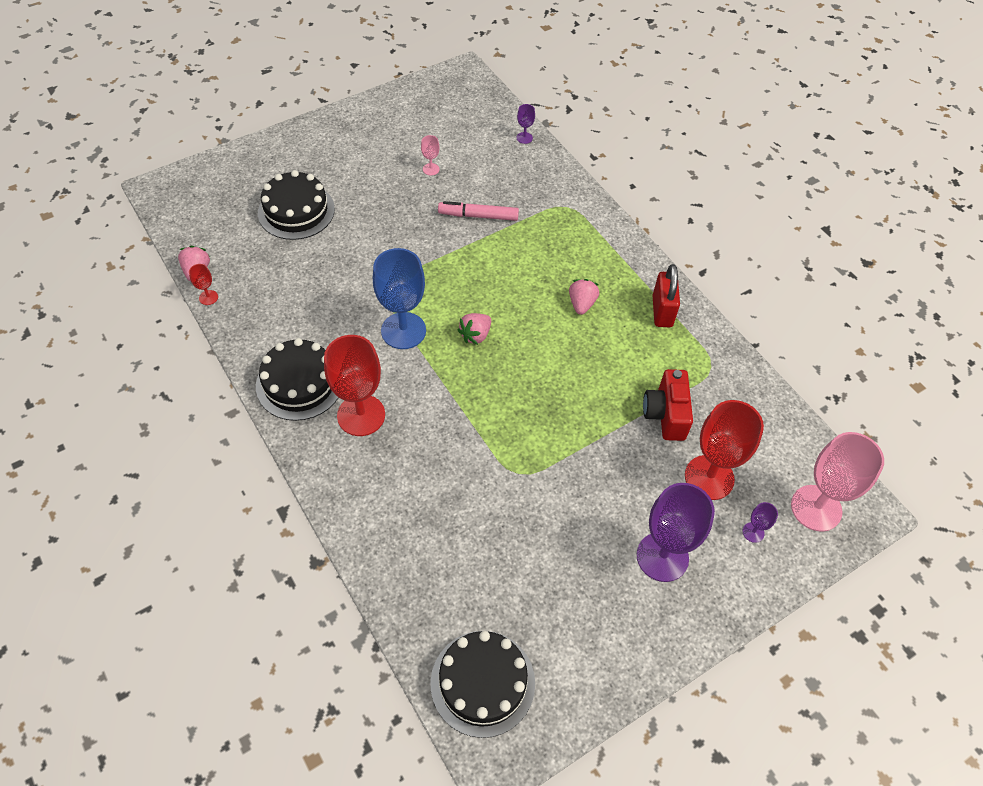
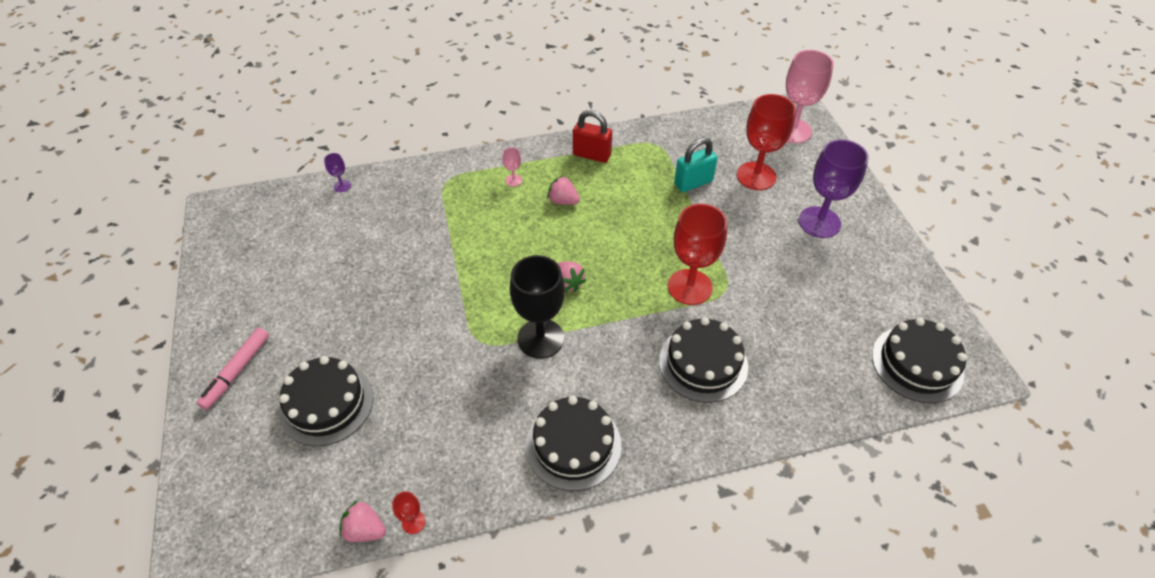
camera: 70 degrees left, 5 degrees down
(361, 415) = (631, 396): red goblet -> red goblet (689, 287)
(403, 331) = (540, 338): blue goblet -> black goblet
(417, 468) = (703, 363): none -> black cake
(431, 169) = (338, 267): pink goblet -> pink goblet (513, 180)
(478, 216) = (423, 245): pink marker -> pink marker (237, 371)
(665, 414) = (693, 183): red camera -> turquoise padlock
(753, 532) = (806, 167): purple goblet -> none

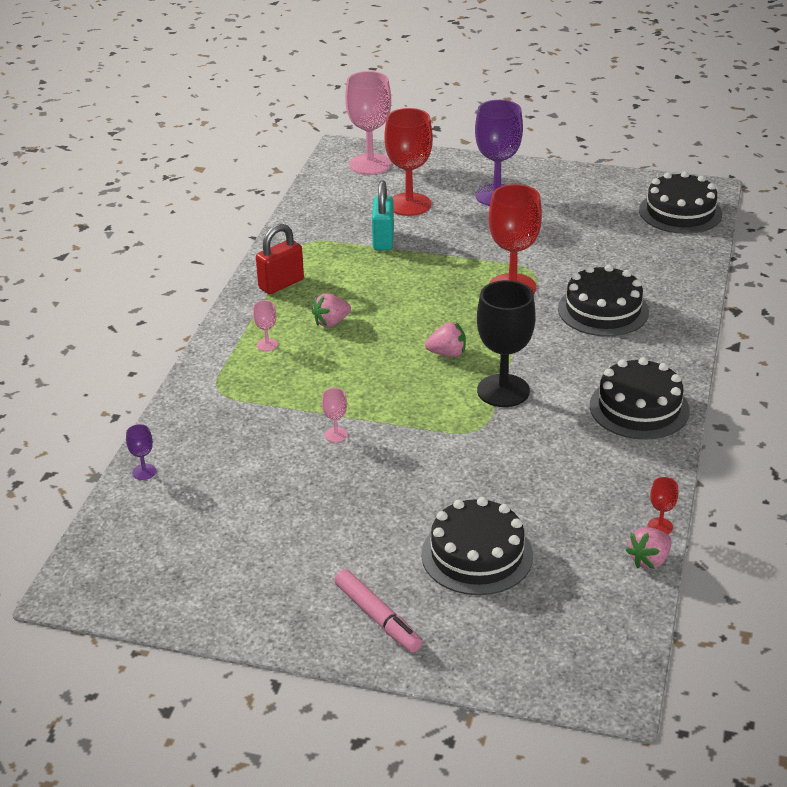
camera: 60 degrees left, 15 degrees down
(429, 262) = (336, 434): none -> pink goblet

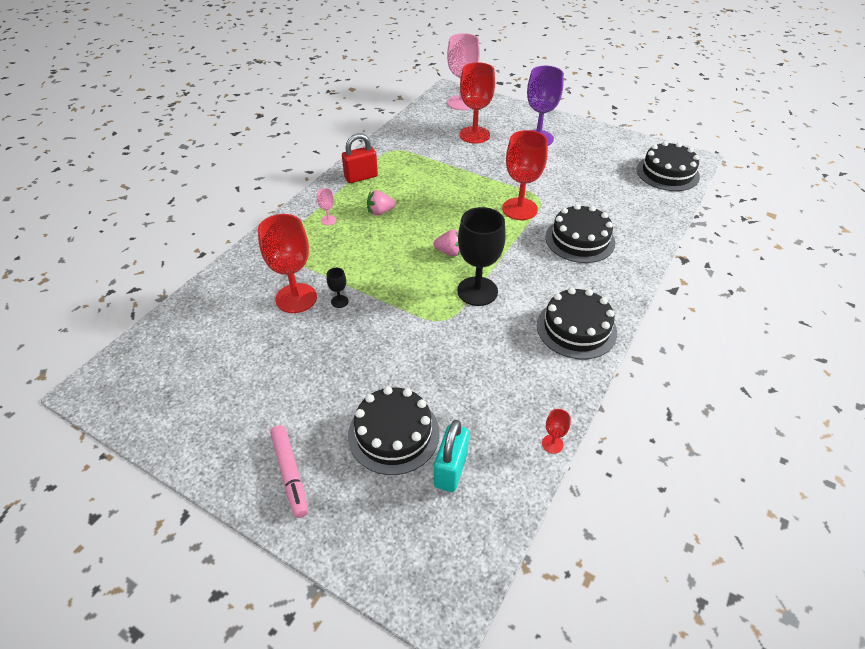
camera: 15 degrees right, 10 degrees up
(144, 472) = (194, 302): purple goblet -> none
(277, 442) = (296, 298): none -> red goblet
(336, 434) = (339, 301): pink goblet -> black goblet
(383, 240) = (445, 157): turquoise padlock -> turquoise padlock (451, 469)
(649, 560) = (531, 475): pink strawberry -> none

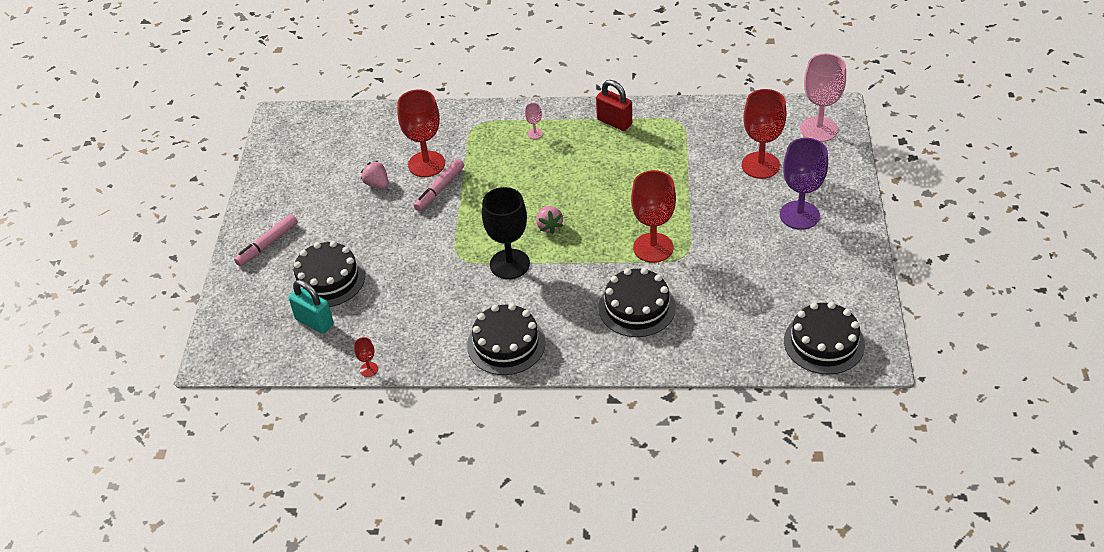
camera: 65 degrees right, 0 degrees up
(339, 301) = (439, 189): black goblet -> pink marker
(380, 212) = (572, 158): pink strawberry -> pink strawberry (377, 184)
(451, 469) = (314, 322): turquoise padlock -> turquoise padlock turned 45 degrees clockwise

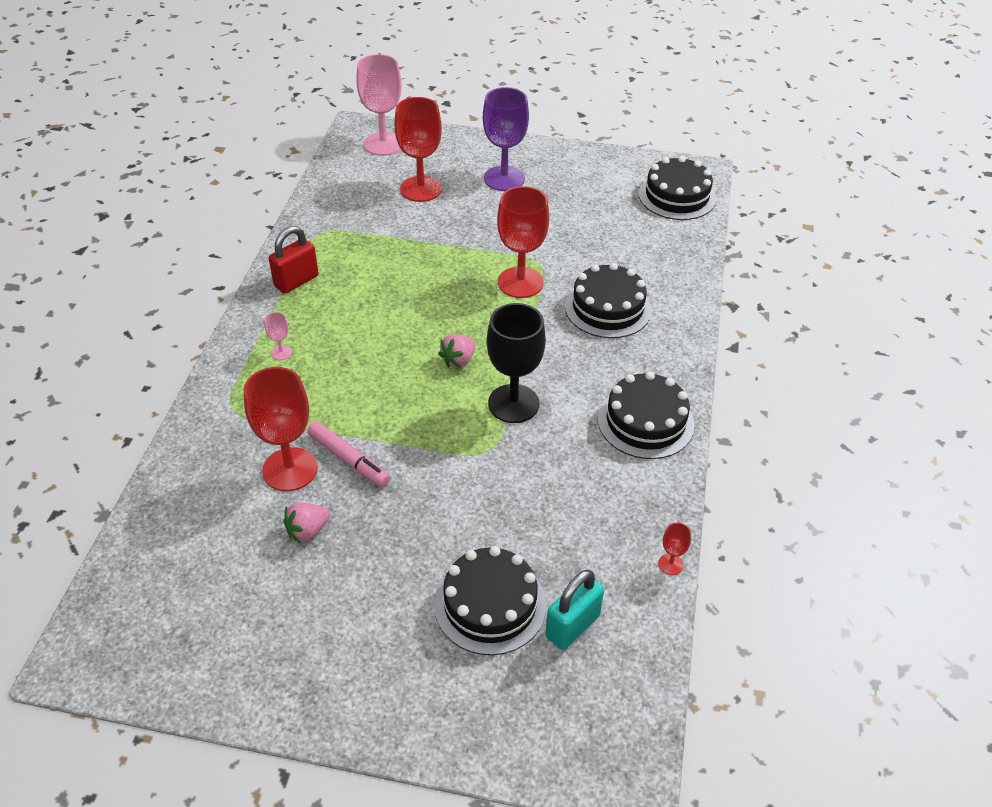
camera: 85 degrees left, 0 degrees up
(267, 244) = (390, 687): pink marker -> none
(549, 226) = (458, 360): pink strawberry -> pink strawberry turned 135 degrees clockwise

